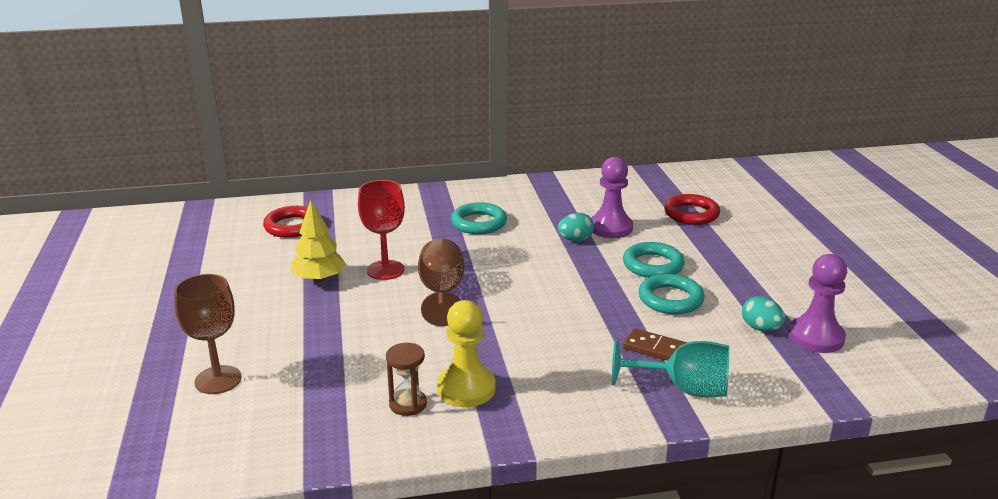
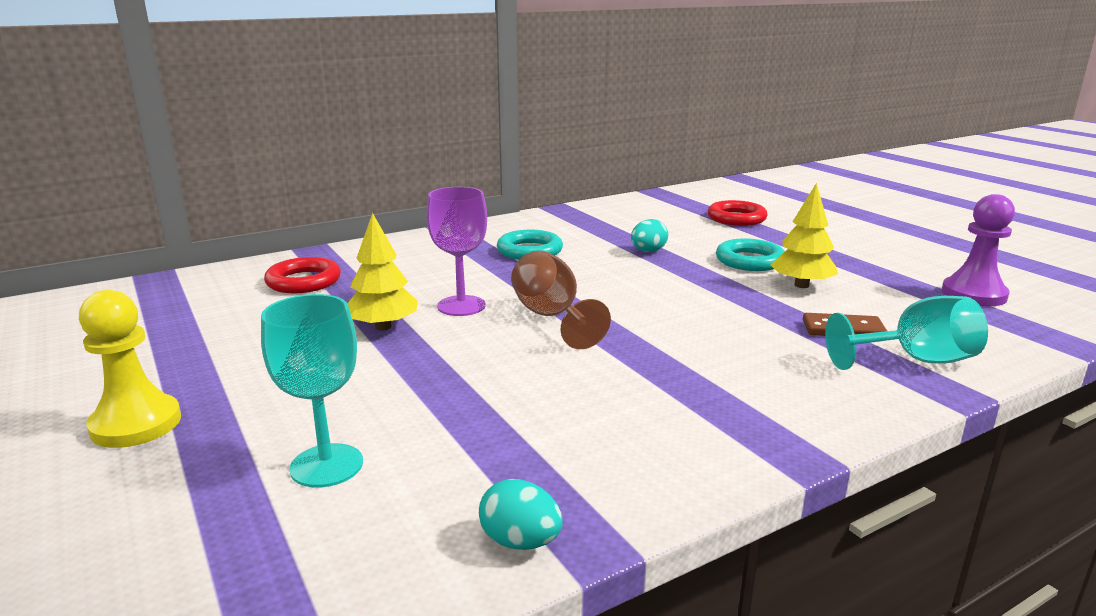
camera: 20 degrees left, 5 degrees down
(218, 380) = (326, 465): brown goblet -> turquoise goblet
(385, 270) = (461, 306): red goblet -> purple goblet
(408, 404) = (626, 439): brown hourglass -> none
(466, 388) = (681, 407): yellow pawn -> yellow pawn (136, 424)
(610, 228) = (672, 238): purple pawn -> none
(670, 299) = (801, 285): turquoise ring -> yellow tree
(760, 328) = (916, 295): turquoise egg -> turquoise egg (520, 541)

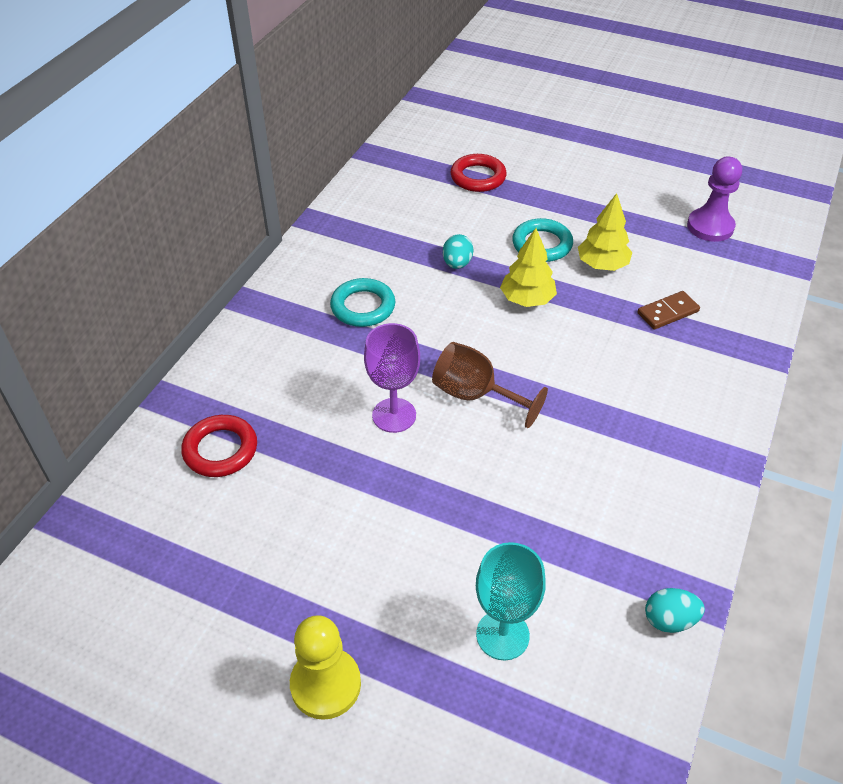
camera: 35 degrees left, 25 degrees up
(383, 327) = (365, 474): yellow tree -> yellow tree (527, 299)
(915, 360) = (729, 328): turquoise goblet -> none

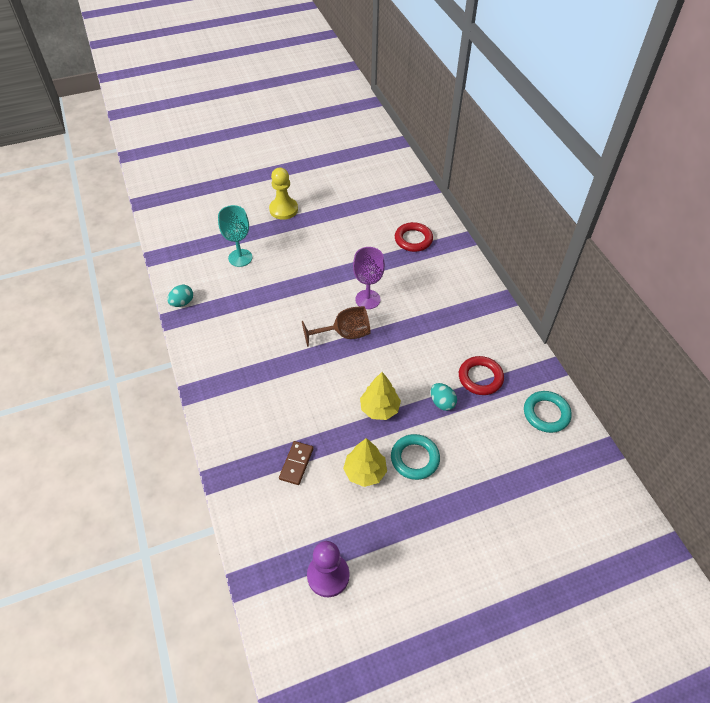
camera: 135 degrees right, 5 degrees up
(363, 307) = (450, 338): turquoise ring -> turquoise ring (546, 414)
(478, 177) = (518, 488): red ring -> red ring (480, 378)

